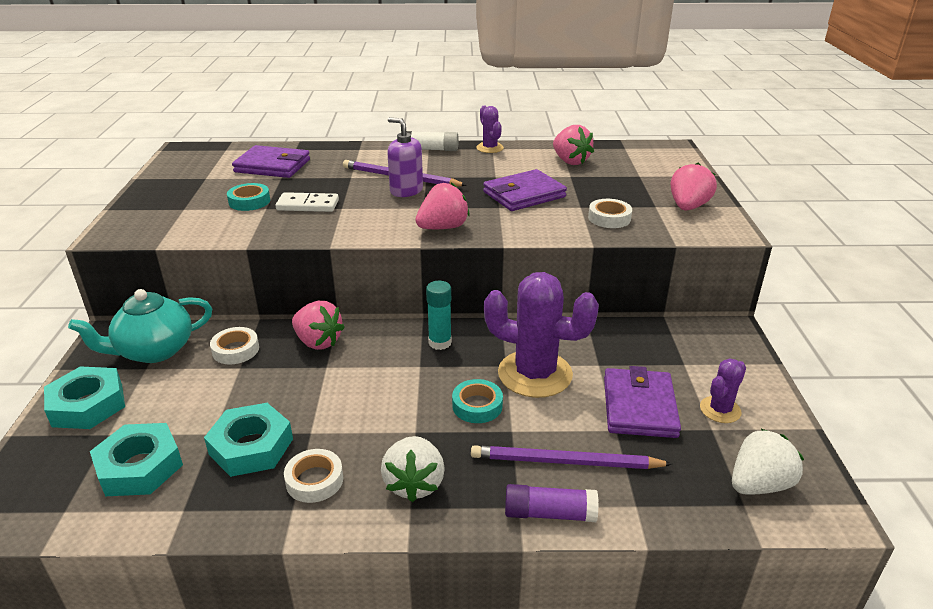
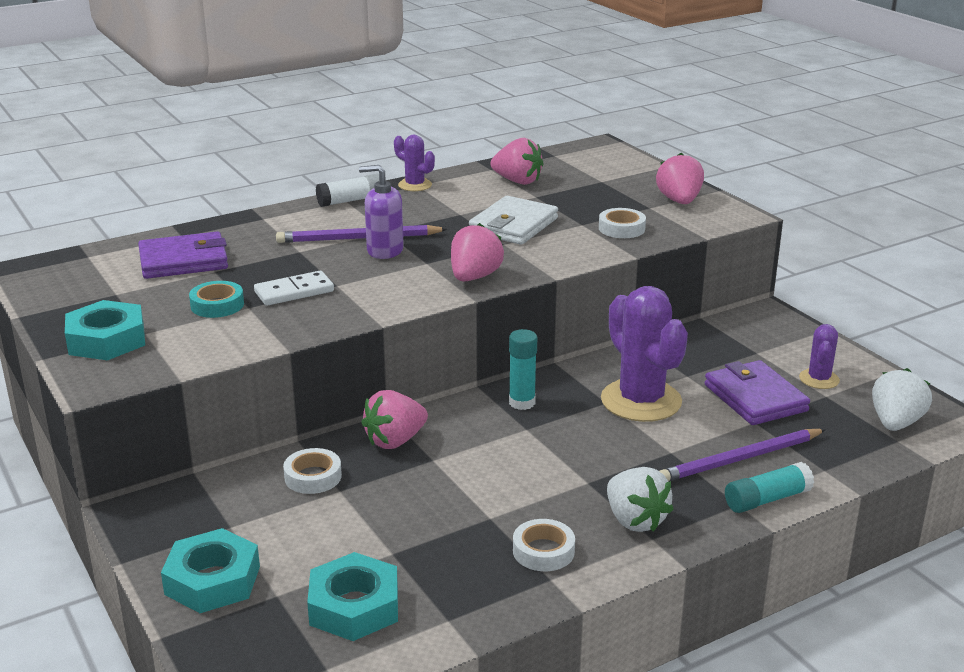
camera: 30 degrees left, 5 degrees down
(154, 351) = (216, 508): turquoise teapot -> none
(251, 446) = (447, 549): turquoise nut -> turquoise nut (107, 340)
(318, 342) = (395, 441): pink strawberry -> pink strawberry turned 135 degrees clockwise
(477, 406) = (619, 443): turquoise tape -> none
(524, 195) = (513, 225): purple wallet -> white wallet
(535, 374) = (641, 401): purple cactus -> purple cactus turned 75 degrees clockwise
(549, 513) = (767, 499): purple glue stick -> turquoise glue stick

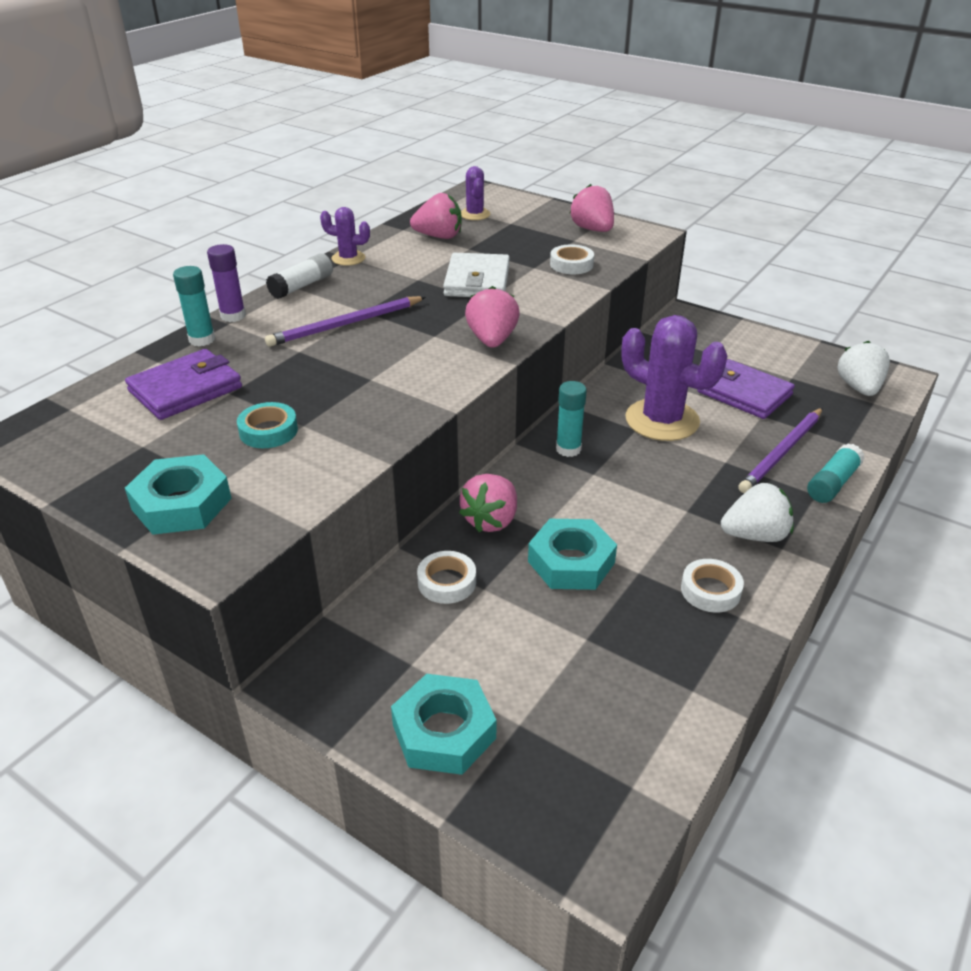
camera: 25 degrees left, 10 degrees up
(230, 226) = (202, 340): none -> turquoise glue stick
(272, 213) = (233, 316): none -> purple glue stick
(294, 292) = (335, 396): white domino -> none
(354, 606) = (601, 708): turquoise nut -> turquoise nut (571, 562)
(384, 251) = (383, 332): purple soap dispenser -> none
(635, 520) = (755, 535): white strawberry -> white strawberry turned 45 degrees counterclockwise
(819, 379) = (774, 364): purple cactus -> purple cactus (475, 214)

